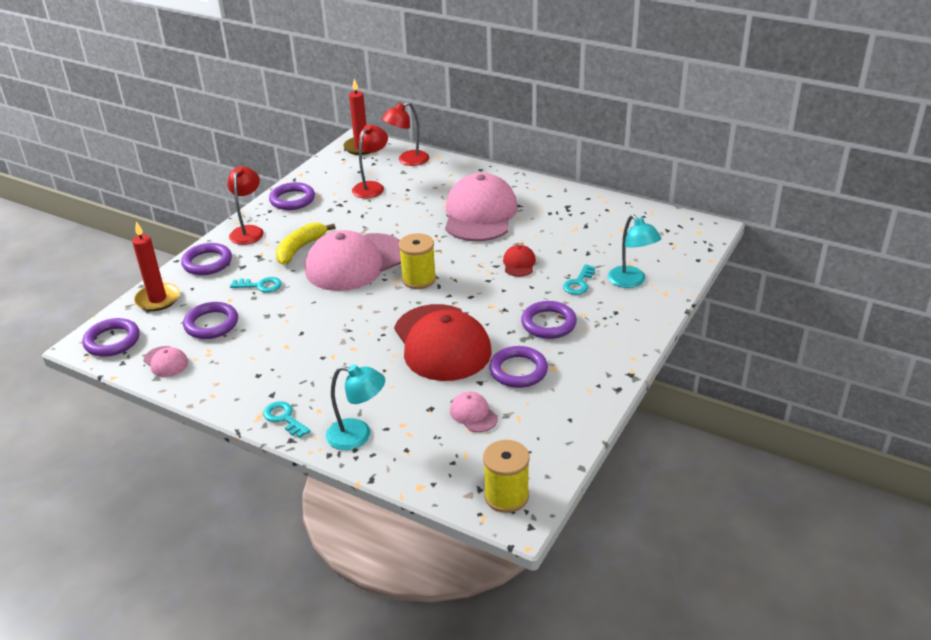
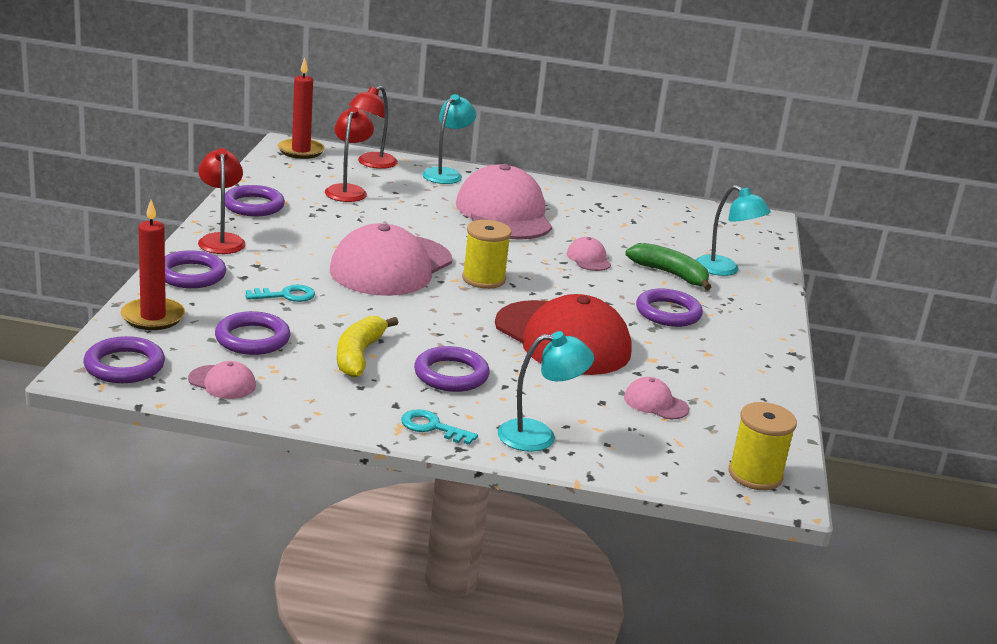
camera: 25 degrees left, 10 degrees down
(300, 249) = (306, 255): yellow banana -> yellow banana (359, 355)
(460, 172) = (446, 174): none -> turquoise lamp
(518, 370) = (671, 358): purple ring -> purple ring (451, 374)
(519, 263) = (588, 259): red cap -> pink cap
(579, 283) = (670, 274): turquoise key -> green banana

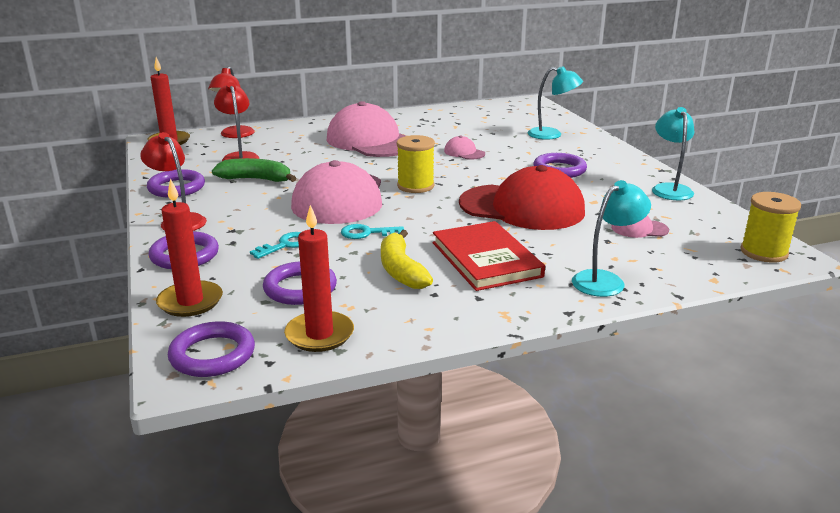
camera: 25 degrees left, 0 degrees up
(222, 382) = (319, 334): pink cap -> red candle
(432, 427) = (527, 304): turquoise key -> turquoise key (366, 233)
(446, 174) = (298, 128): turquoise lamp -> turquoise lamp (669, 189)
(451, 374) = (486, 259): purple ring -> red book
(670, 274) = (525, 146): green banana -> green banana (256, 179)

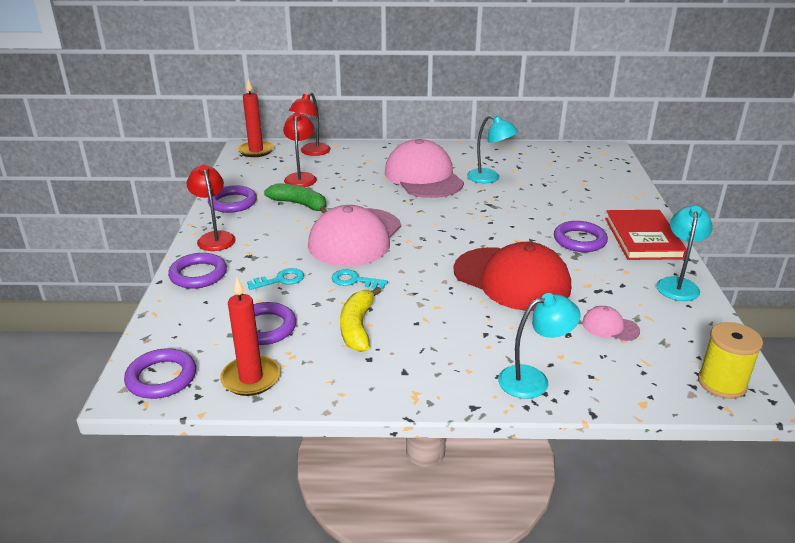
camera: 20 degrees right, 5 degrees up
(190, 302) = (176, 322): red candle -> none
(415, 186) = (430, 236): yellow spool -> none
(464, 152) = (500, 204): pink cap -> none
(486, 259) = (438, 331): red book -> red book (643, 238)
(552, 135) = (602, 195): turquoise lamp -> turquoise lamp (489, 178)

